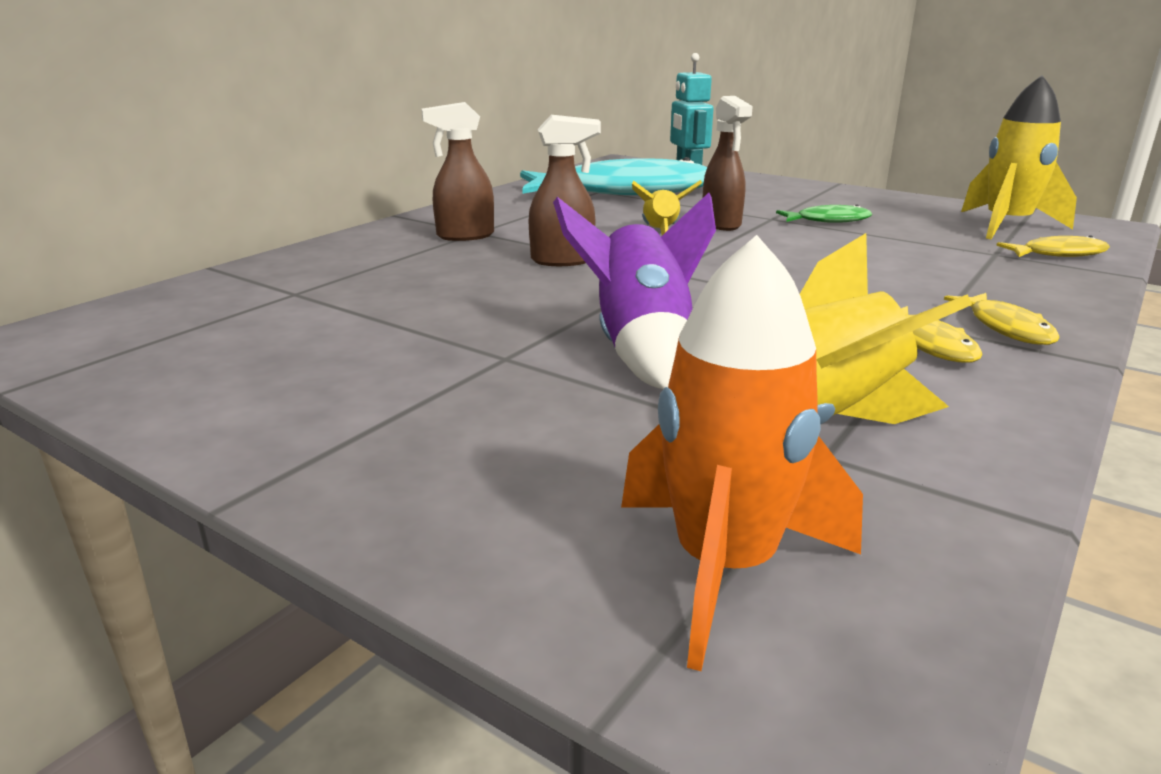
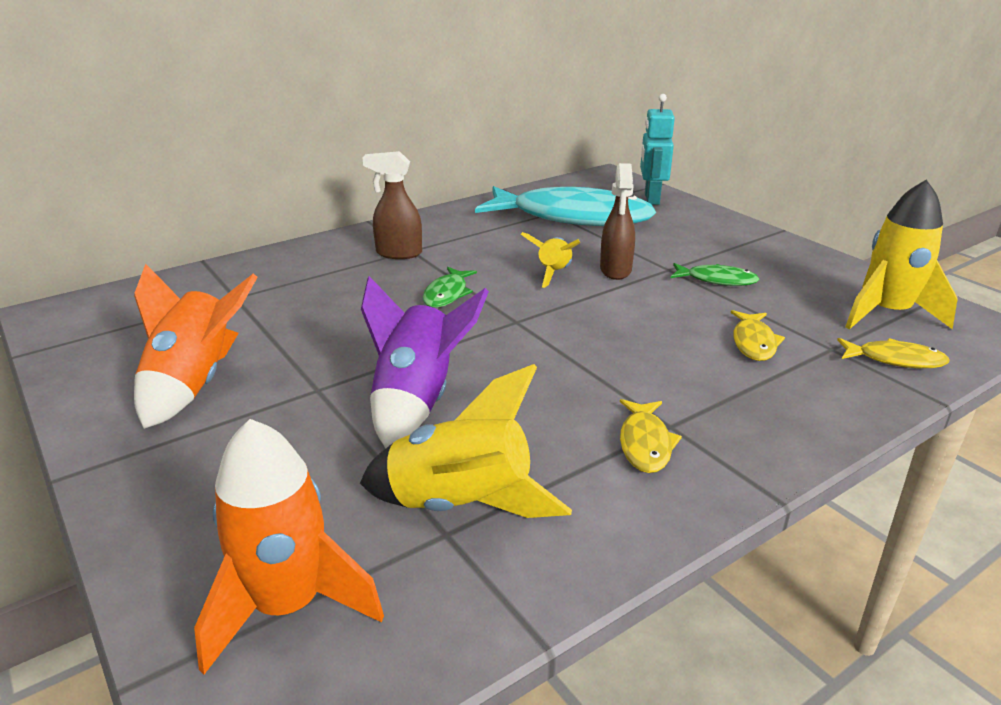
camera: 20 degrees right, 5 degrees up
(330, 377) = (195, 384): none -> orange rocket
(563, 260) = (447, 294): brown spray bottle -> green fish
(1006, 328) = (734, 440): yellow fish -> yellow fish (753, 342)

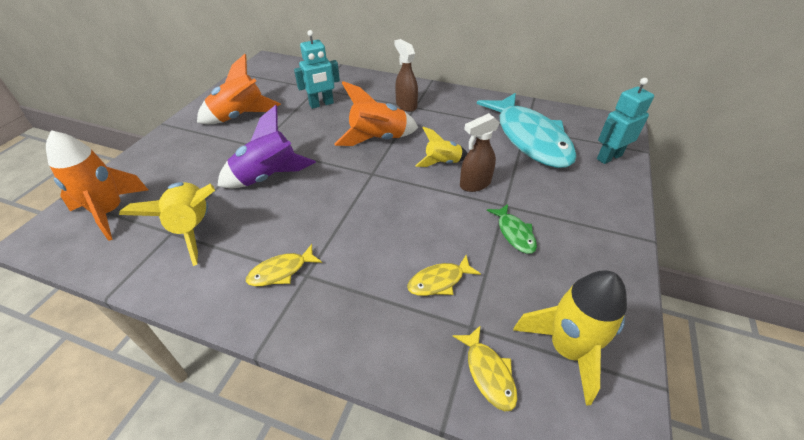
camera: 55 degrees right, 15 degrees up
(289, 306) = (321, 104): none -> turquoise robot
(447, 294) = (378, 139): green fish -> orange rocket

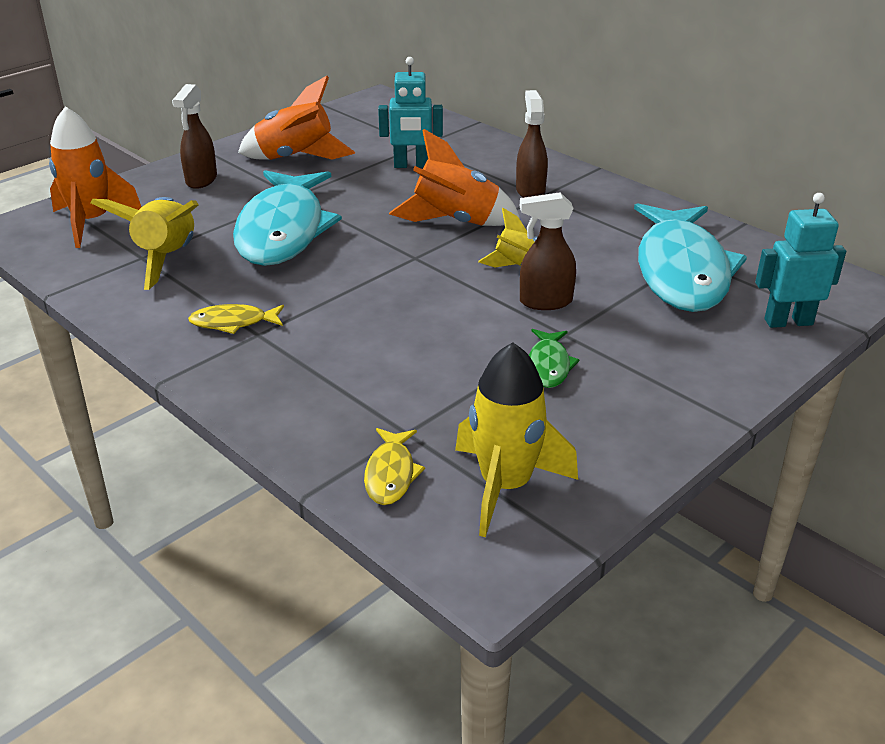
camera: 25 degrees right, 10 degrees down
(181, 151) = (201, 180): none -> brown spray bottle
(268, 177) = (283, 230): purple rocket -> turquoise fish
(439, 281) = (406, 382): yellow fish -> none

